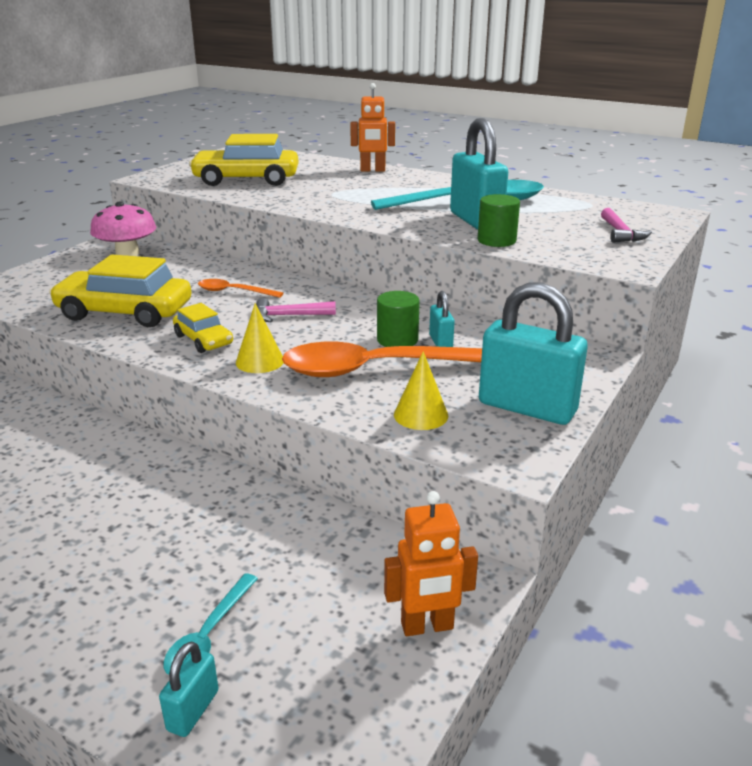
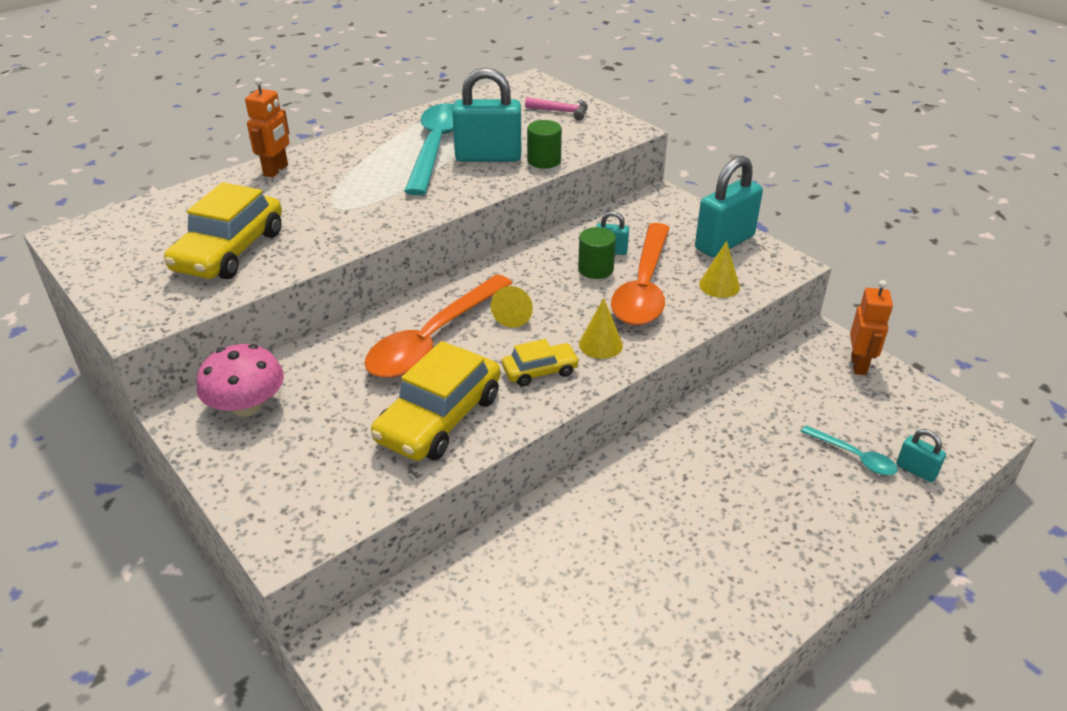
camera: 70 degrees left, 10 degrees up
(234, 292) = (433, 339): orange spoon -> orange spoon, size x2.14
(289, 316) = (514, 314): pink hammer -> yellow cone

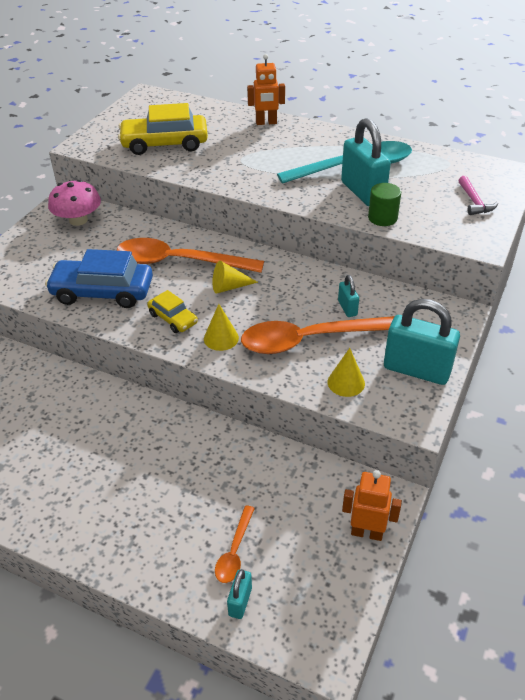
camera: 65 degrees right, 5 degrees up
(439, 418) = (102, 292): yellow car -> blue car
(595, 269) = (315, 307): green cylinder -> none
(854, 457) = (234, 551): turquoise spoon -> orange spoon
(859, 365) = (367, 532): orange robot -> orange robot turned 150 degrees counterclockwise

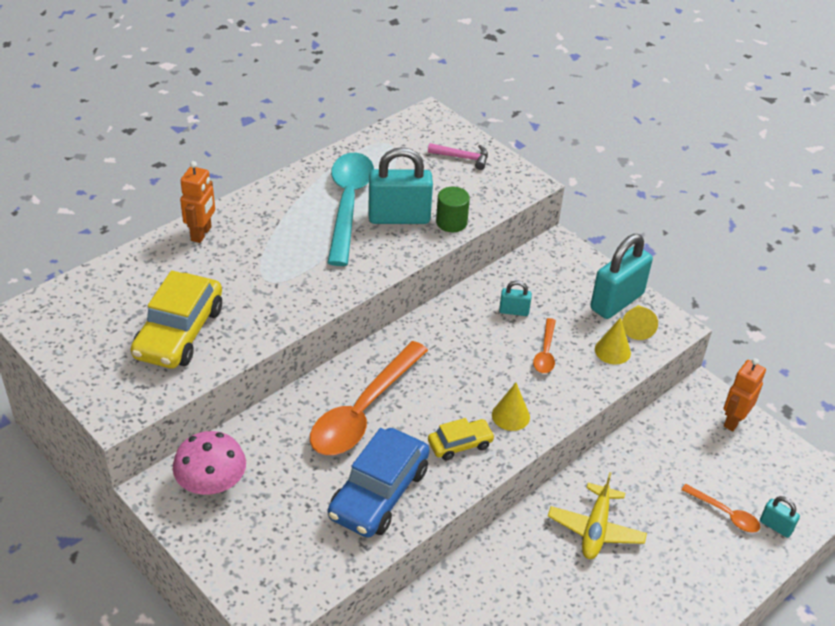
camera: 70 degrees left, 0 degrees up
(168, 454) = (595, 529): none -> yellow plane
(229, 287) = (432, 383): yellow cone -> yellow cone (637, 327)
(311, 339) = (545, 352): orange spoon -> orange spoon, size x0.47

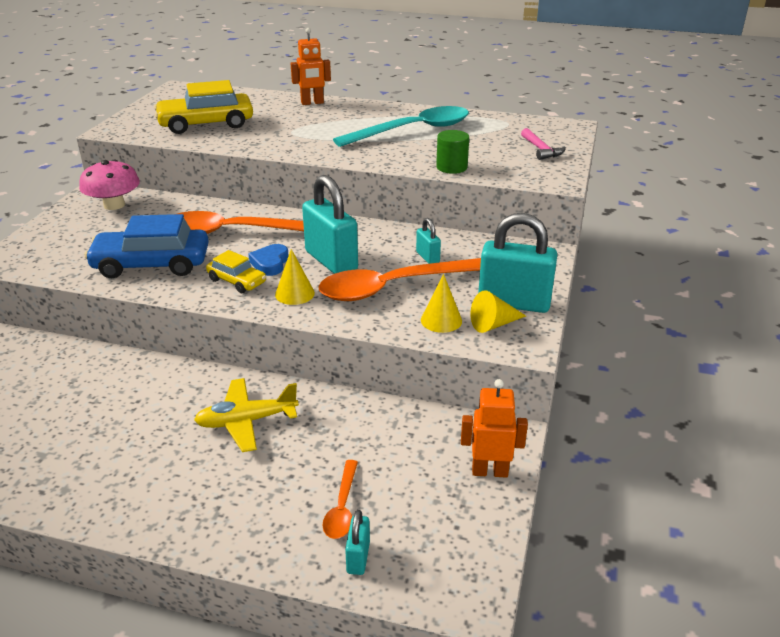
camera: 60 degrees right, 10 degrees down
(399, 218) = (426, 149): turquoise padlock -> turquoise padlock (331, 261)
(445, 410) = (270, 263): none -> blue heart
(545, 352) = (394, 287): orange spoon -> orange spoon, size x2.14

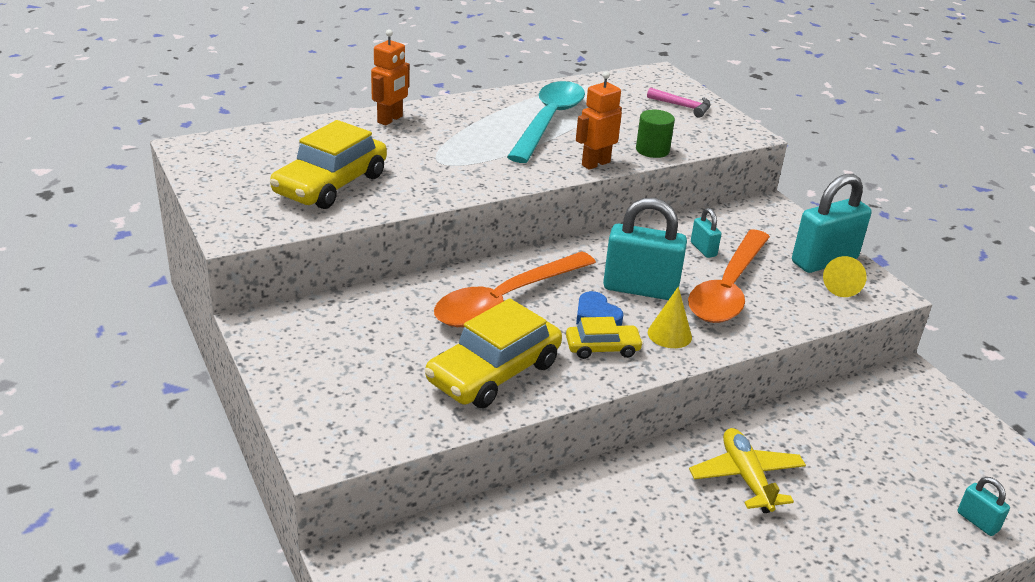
camera: 45 degrees left, 0 degrees up
(114, 205) = (317, 328): pink mushroom -> none
(151, 264) = (494, 372): blue car -> yellow car
(246, 421) = (746, 477): yellow plane -> yellow plane turned 135 degrees clockwise
(342, 507) = (913, 495): orange spoon -> none
(427, 257) = (703, 249): turquoise padlock -> turquoise padlock turned 45 degrees clockwise
(441, 320) = (807, 301): yellow cone -> none
(489, 471) = (944, 409): orange robot -> orange robot (595, 163)

